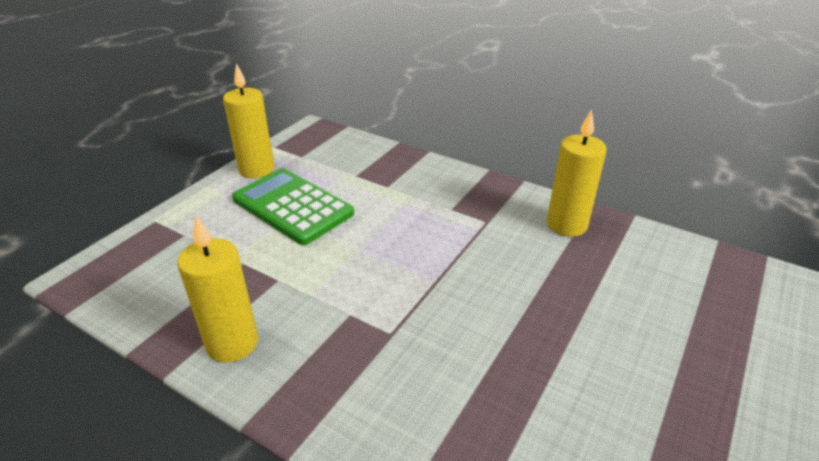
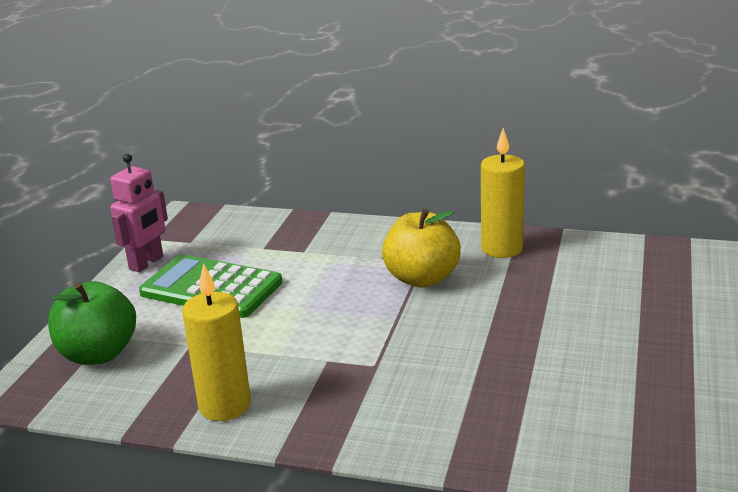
camera: 15 degrees left, 10 degrees down
(165, 253) = (98, 354): none -> green apple
(256, 169) = (147, 263): yellow candle -> pink robot
(478, 241) = (422, 278): none -> yellow apple

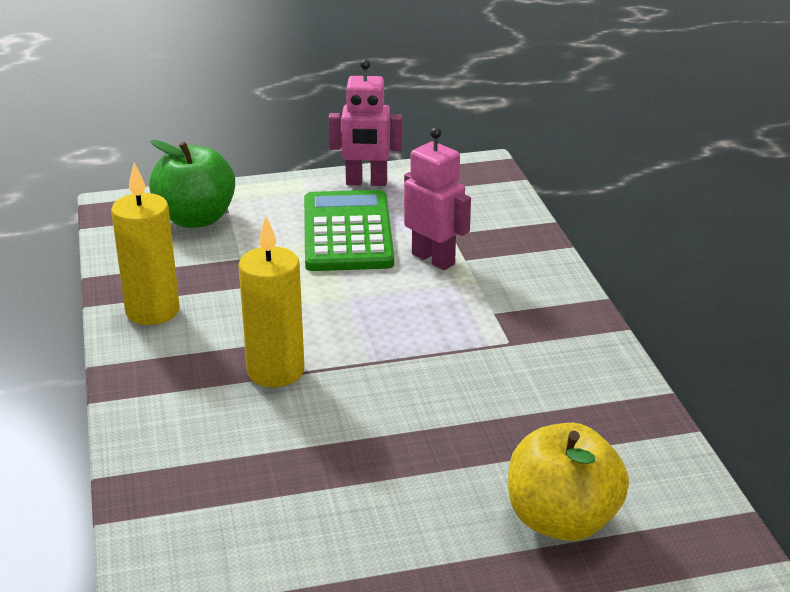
camera: 60 degrees right, 5 degrees up
(290, 262) = (433, 259): none -> pink robot
(422, 278) = (469, 353): yellow apple -> yellow apple (562, 520)
(501, 249) = (592, 393): yellow candle -> yellow candle (275, 371)

